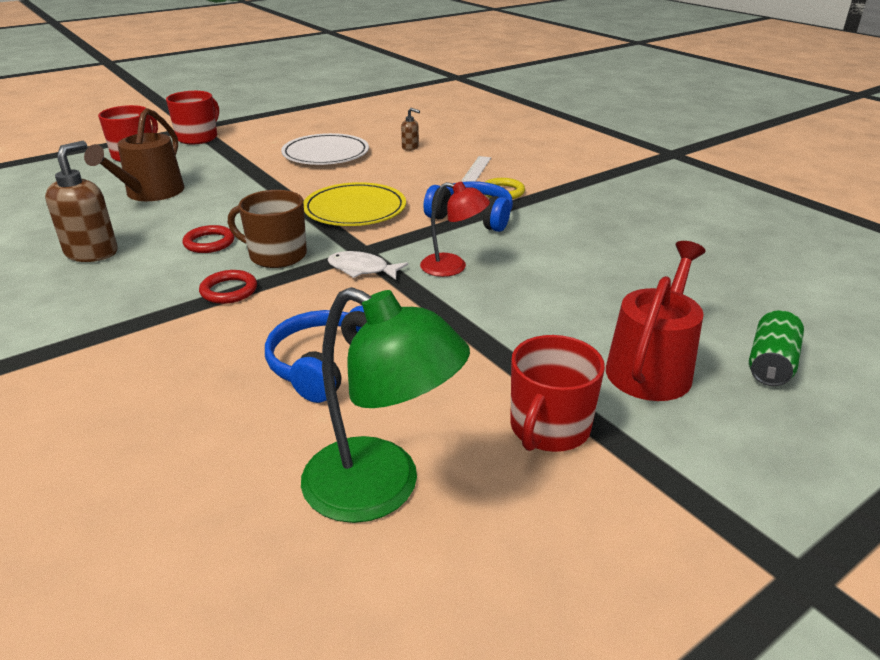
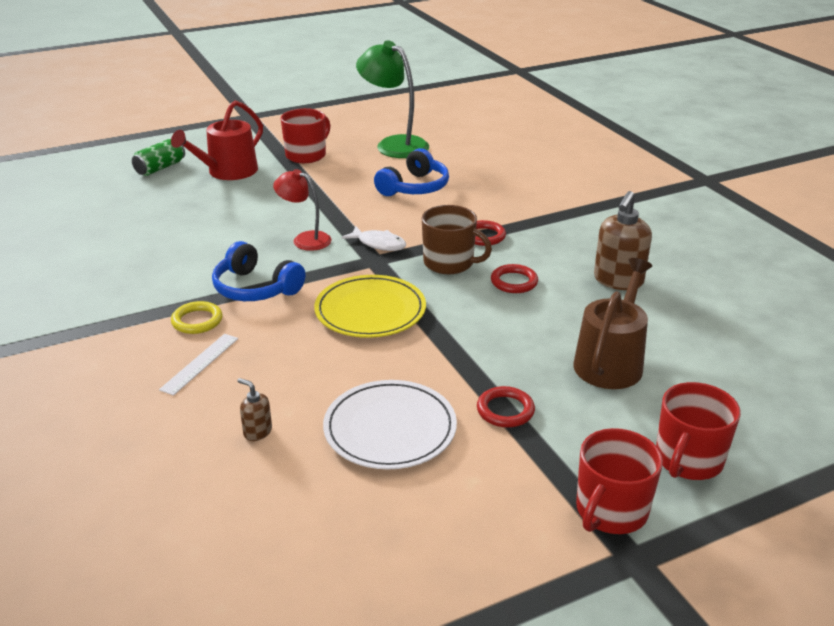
camera: 170 degrees left, 0 degrees up
(246, 165) = (505, 410): none -> red ring

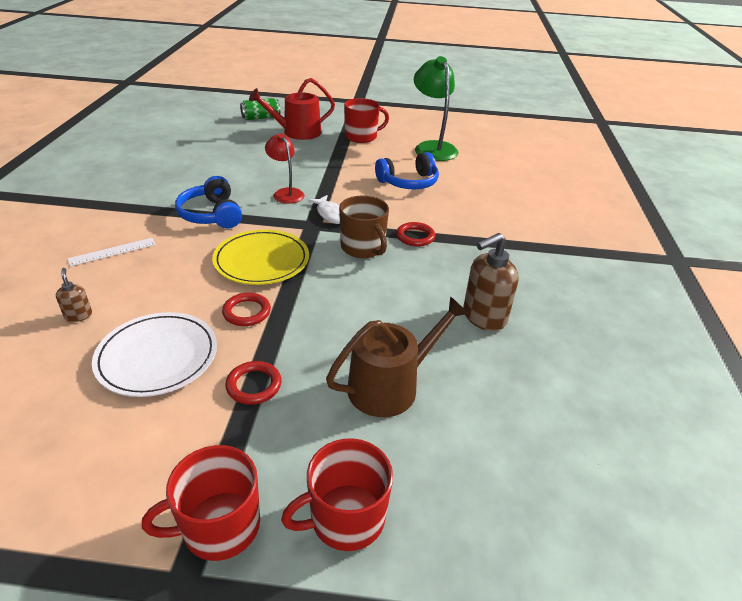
camera: 30 degrees right, 5 degrees up
(197, 321) = (149, 222): yellow ring -> none
(514, 282) = (394, 282): red ring -> red ring (247, 312)

